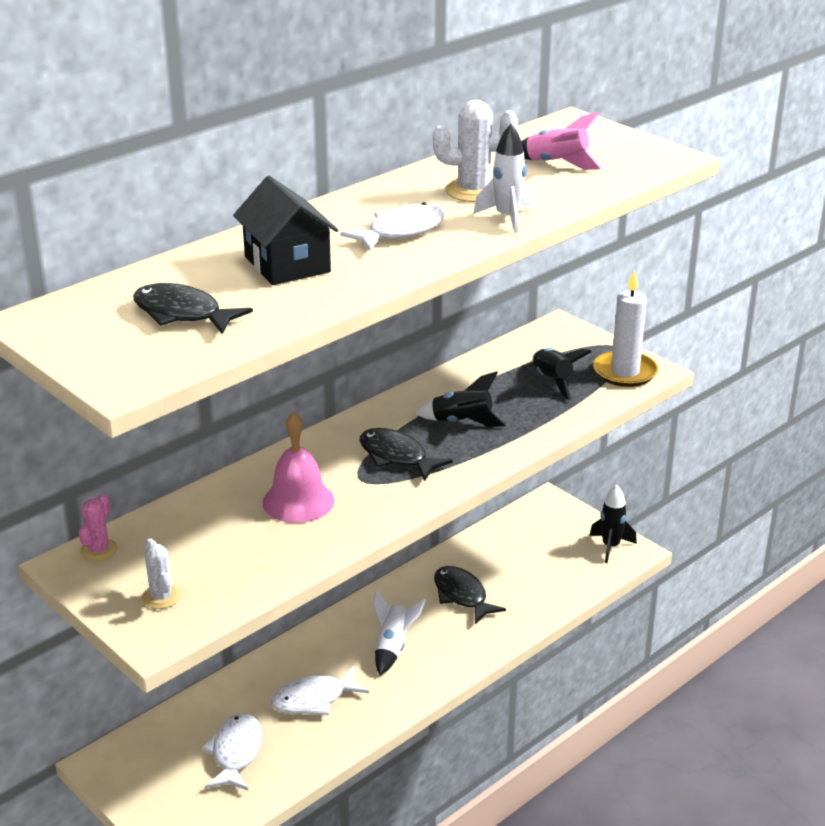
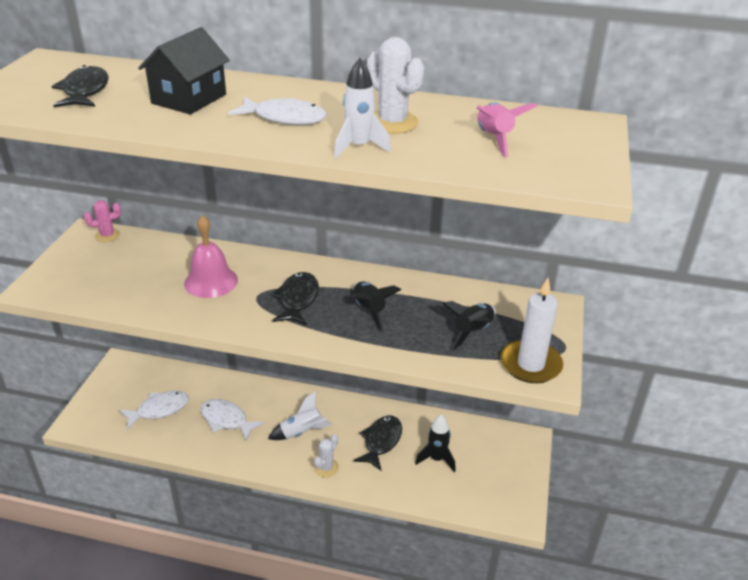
camera: 55 degrees right, 5 degrees up
(161, 597) = (74, 274): white cactus -> white cactus (326, 468)
(610, 546) = (512, 499): black rocket -> black rocket (436, 459)

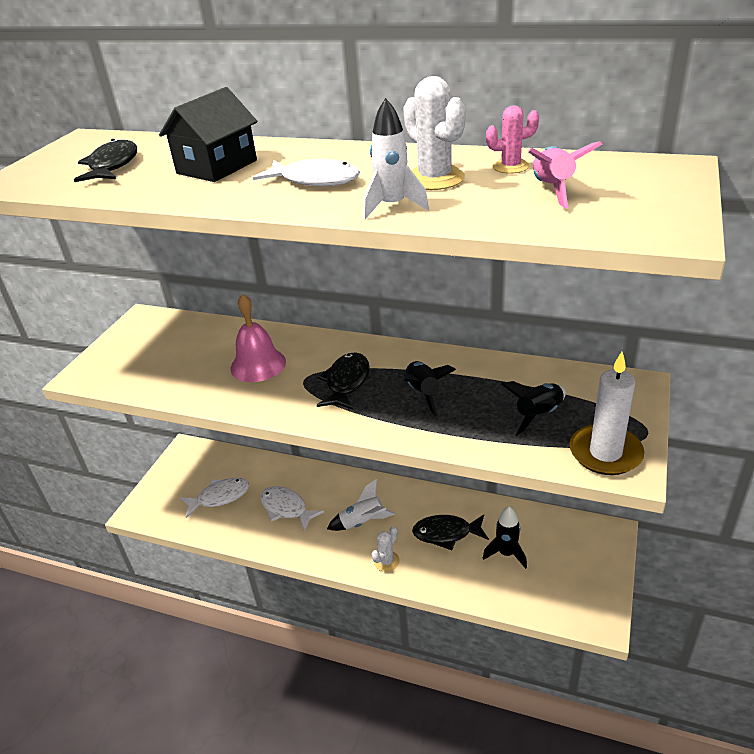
camera: 10 degrees right, 0 degrees up
(107, 235) = (160, 320): pink cactus -> pink cactus (510, 167)
(381, 442) = (446, 533): black fish -> black fish turned 120 degrees counterclockwise

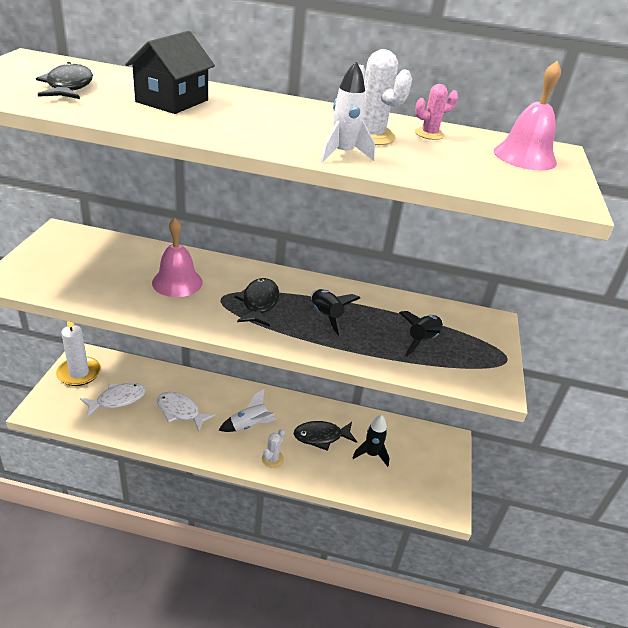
camera: 15 degrees left, 0 degrees up
(315, 180) = (267, 124): white fish -> none
(552, 190) = (469, 156): pink rocket -> none
(605, 453) = (478, 373): white candle -> white candle (79, 373)
(629, 180) = (525, 156): none -> pink bell

